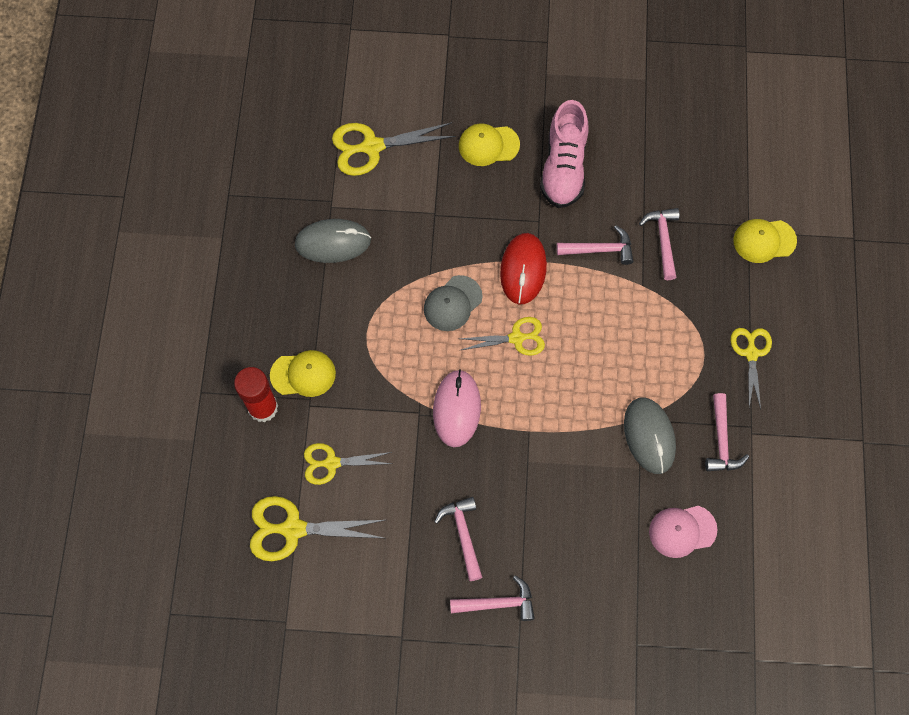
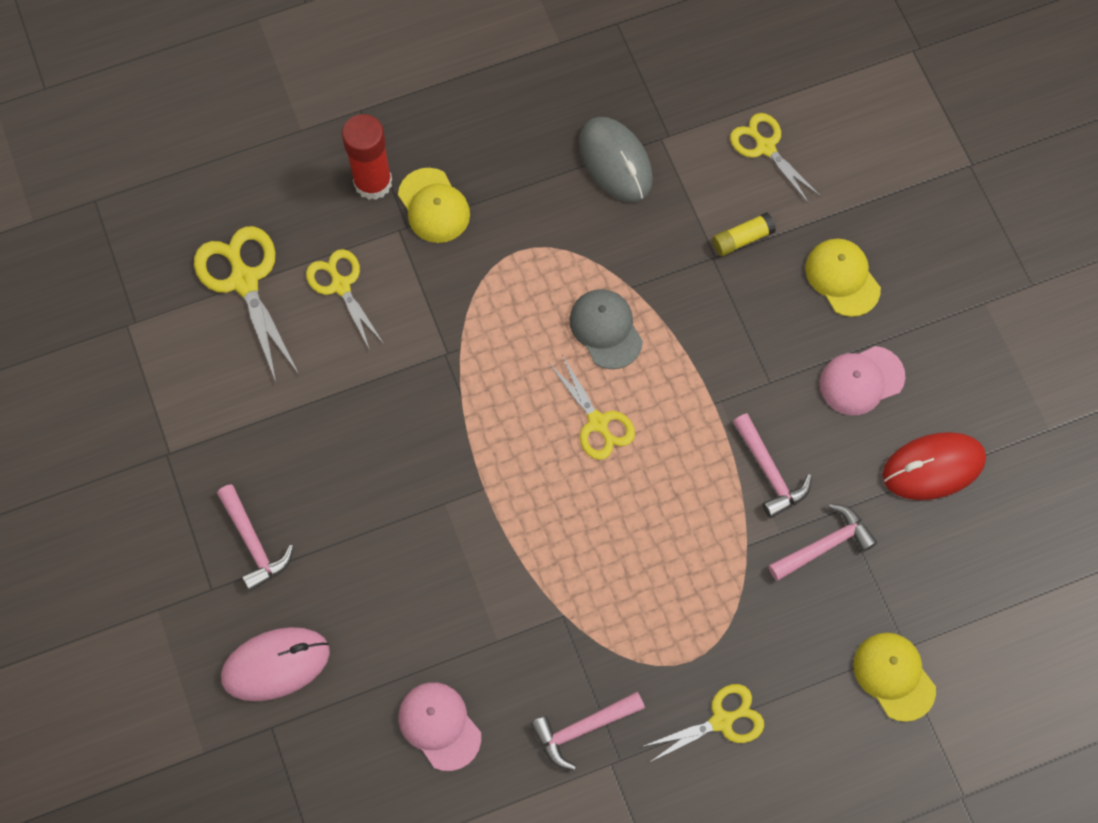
camera: 65 degrees right, 0 degrees up
(372, 147) = (765, 147): yellow scissors -> yellow scissors, size x0.66
(430, 191) = (742, 239): none -> yellow glue stick
(452, 303) = (606, 329): grey cap -> grey cap turned 45 degrees clockwise
(456, 409) = (472, 393): pink mouse -> pink mouse (276, 664)
(463, 534) = (319, 468): pink hammer -> none
(523, 270) = (693, 391): red mouse -> red mouse (933, 467)
(564, 167) = (861, 380): pink shoe -> pink cap
(649, 436) = (545, 635): grey mouse -> none

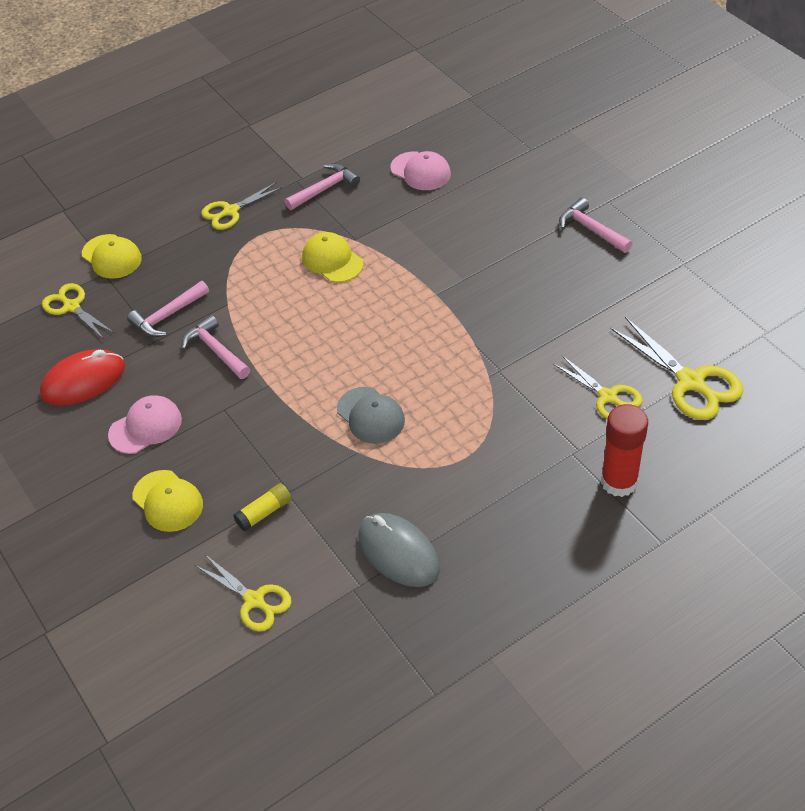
camera: 170 degrees right, 20 degrees down
(276, 664) = (543, 176): pink mouse -> none
(434, 206) = (555, 475): yellow cap -> yellow cap (332, 260)
(597, 422) = (360, 352): yellow scissors -> yellow scissors (72, 307)

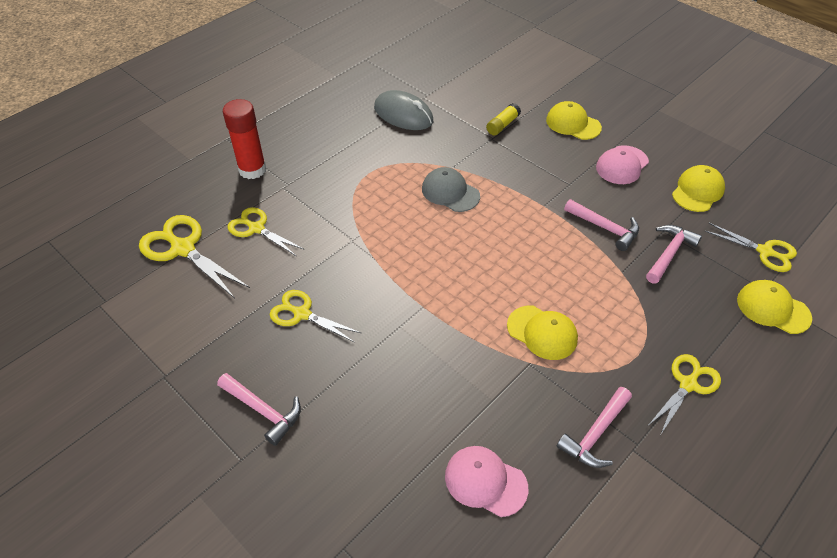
camera: 165 degrees right, 0 degrees up
(83, 381) = (697, 191): red mouse -> yellow cap
(254, 600) = (486, 84): yellow scissors -> yellow scissors (302, 314)

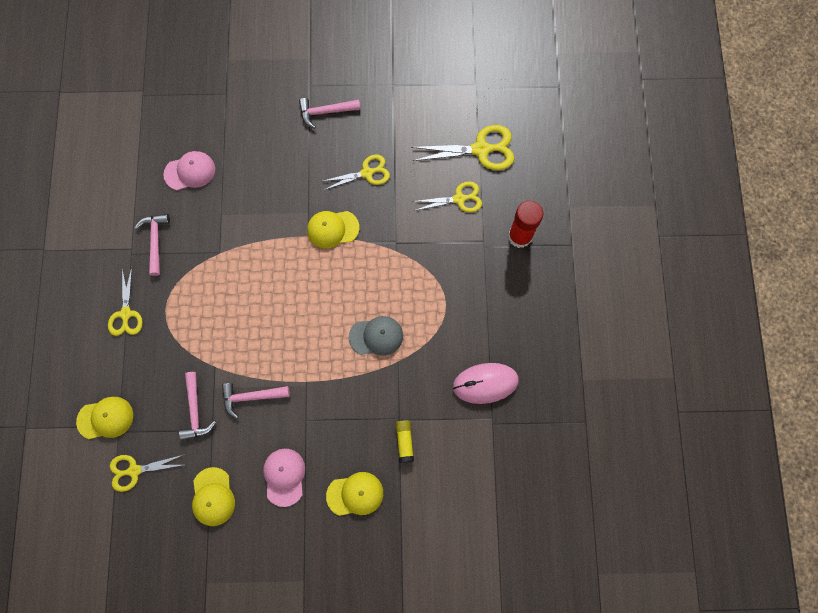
camera: 135 degrees right, 25 degrees up
(403, 114) = (485, 383): grey mouse -> pink mouse
(542, 332) = (228, 278): yellow cap -> yellow cap (332, 229)

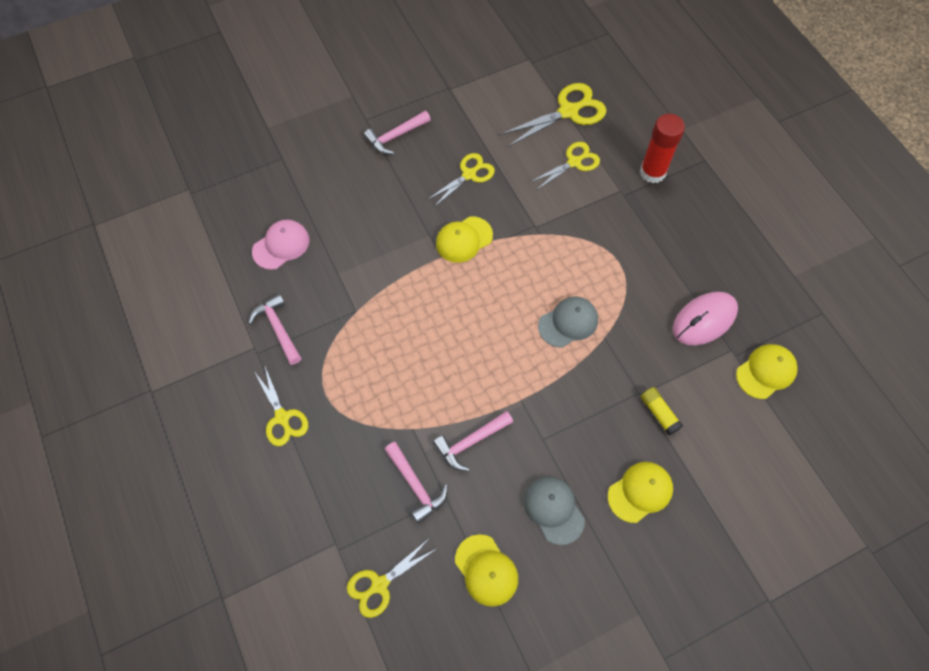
camera: 25 degrees left, 10 degrees down
(105, 418) = (315, 541): yellow cap -> yellow cap (766, 372)
(284, 476) = (553, 510): pink cap -> grey cap

